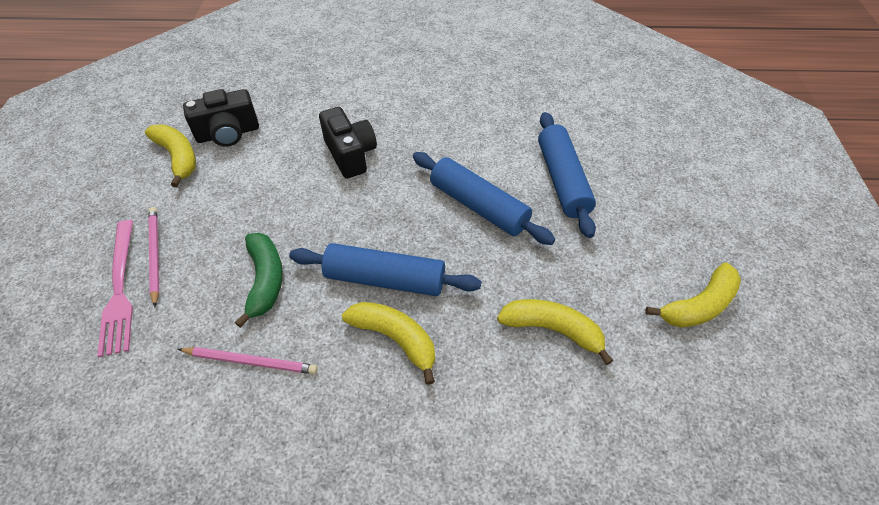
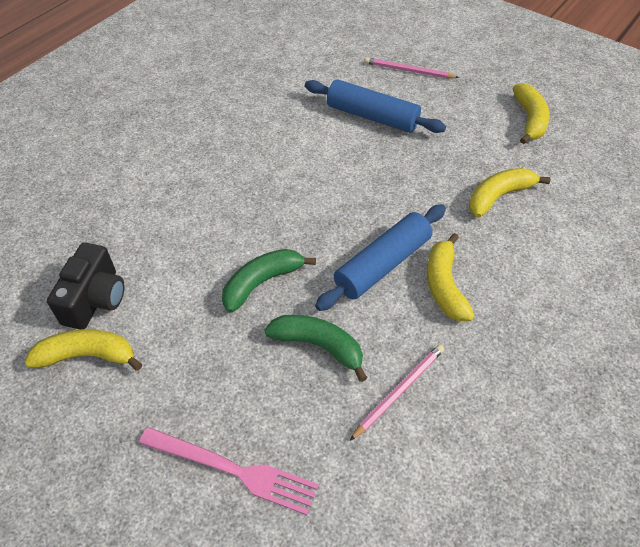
camera: 55 degrees left, 0 degrees up
(155, 255) = (212, 423): pink pencil -> pink pencil (408, 71)
(306, 211) = (262, 282): none -> green banana
(350, 154) = (221, 222): black camera -> none
(395, 339) = (444, 286): yellow banana -> yellow banana turned 75 degrees counterclockwise
(478, 206) = (356, 174): blue rolling pin -> none

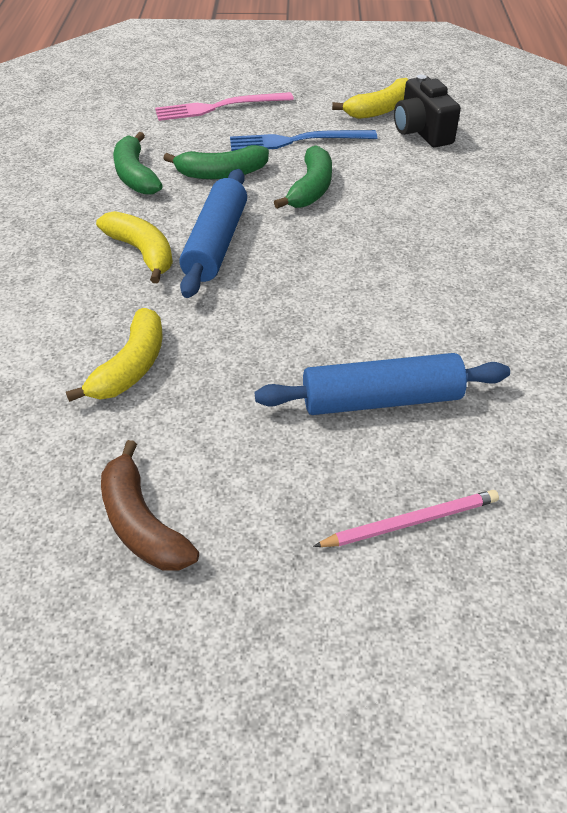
camera: 145 degrees right, 5 degrees down
(212, 353) = (297, 141): none -> blue fork
(399, 391) = (135, 175): pink pencil -> green banana
(529, 119) = (142, 523): yellow banana -> brown banana

